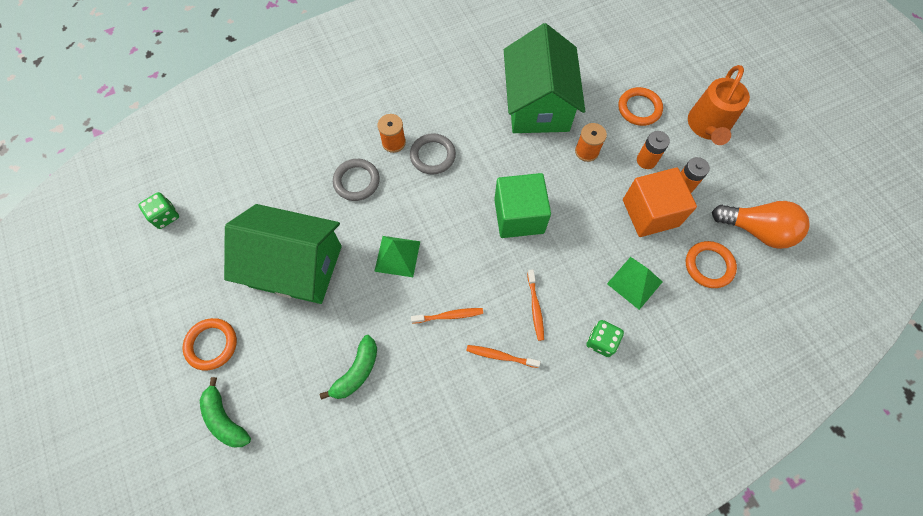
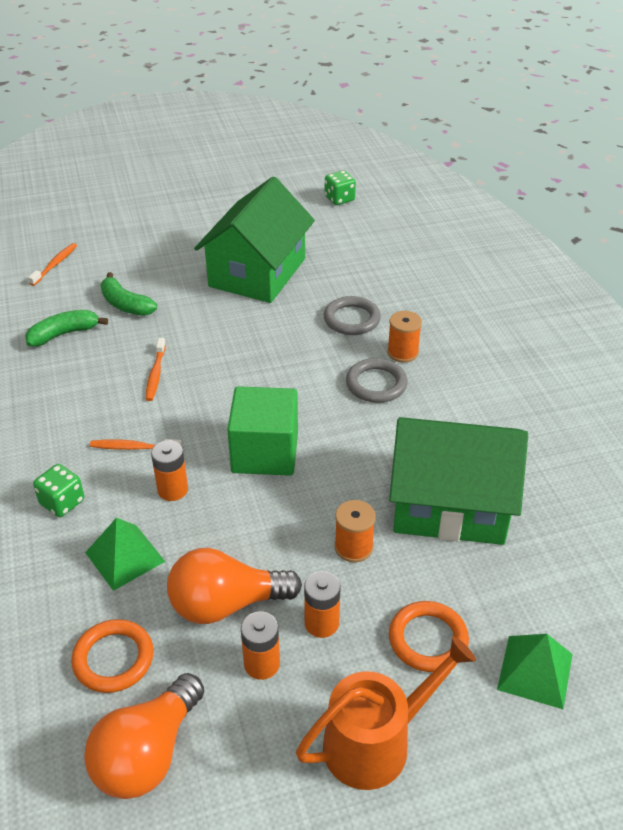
camera: 100 degrees right, 25 degrees down
(211, 345) = (194, 223): orange ring -> none
(225, 419) = (121, 230): green banana -> green banana (64, 334)
(397, 256) = (244, 342): green pyramid -> green pyramid (535, 671)
(500, 356) = (89, 409): orange toothbrush -> orange toothbrush (55, 264)
(569, 268) = (172, 490): none -> orange battery
(650, 213) = (226, 604): orange cube -> orange light bulb
(708, 126) = (375, 742): orange watering can -> orange watering can turned 120 degrees clockwise

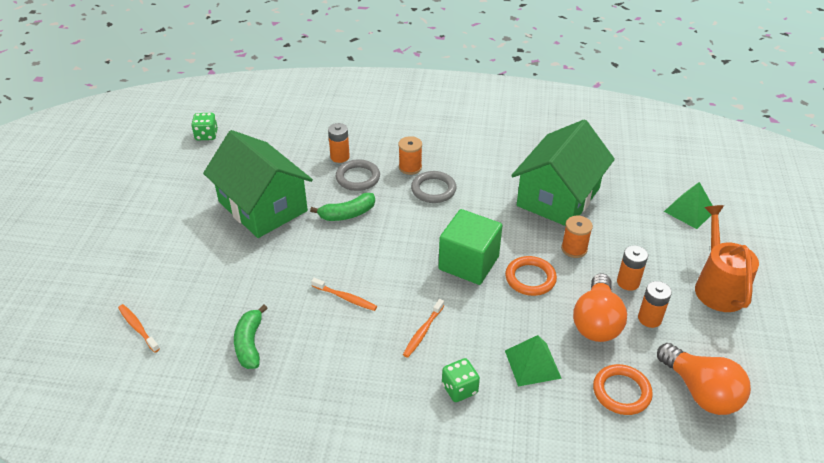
camera: 65 degrees left, 0 degrees up
(125, 304) = (240, 294): green banana -> green banana (347, 214)
(172, 490) = (479, 321): orange battery -> orange battery (340, 157)
(428, 639) = (655, 242): orange ring -> orange ring (530, 278)

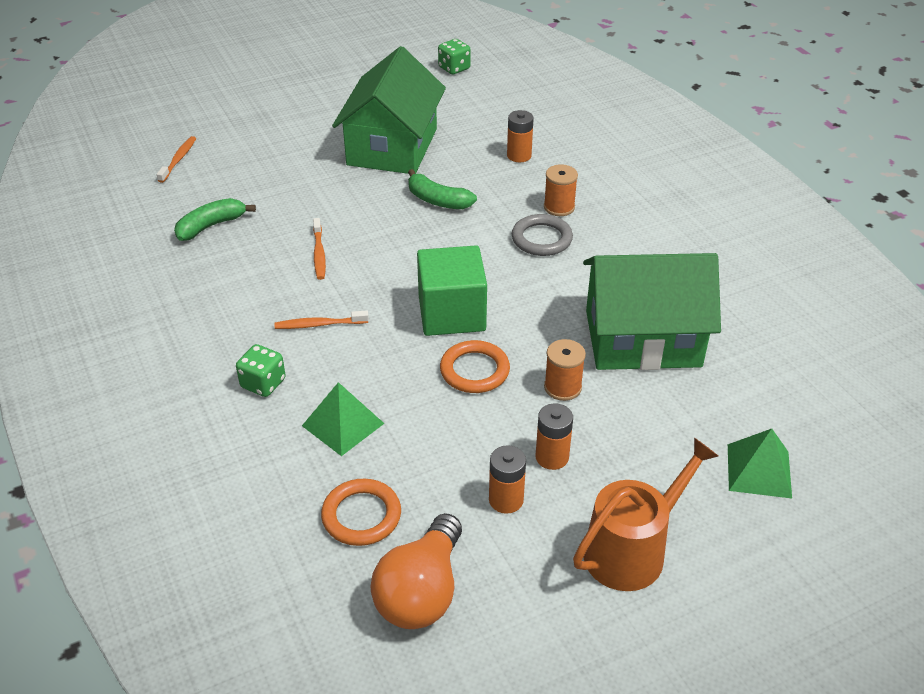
camera: 55 degrees right, 0 degrees up
(358, 178) = (500, 181): grey ring -> none
(596, 322) = (456, 453): orange light bulb -> none

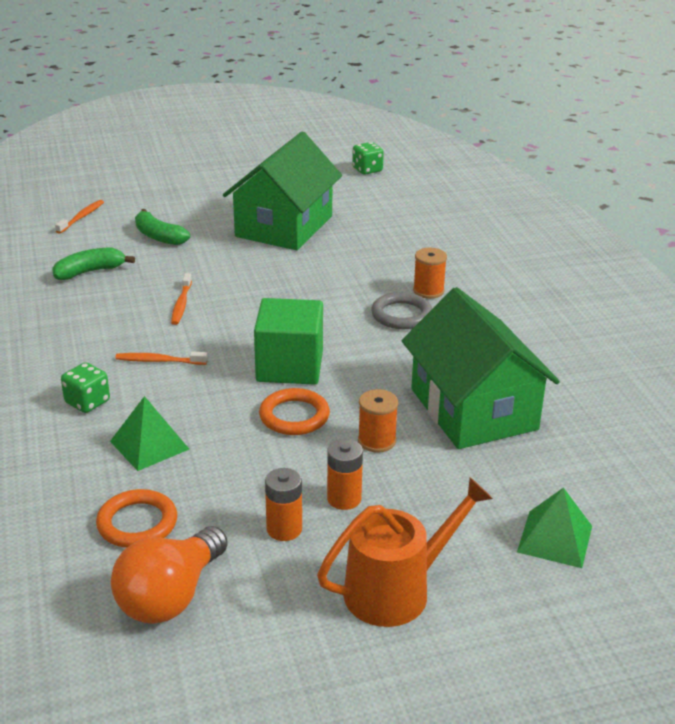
camera: 10 degrees right, 10 degrees down
(438, 200) = (311, 273): green banana -> green banana (159, 236)
(519, 155) = (404, 245): orange battery -> none
(642, 338) = (473, 409): green house -> green house turned 60 degrees clockwise

